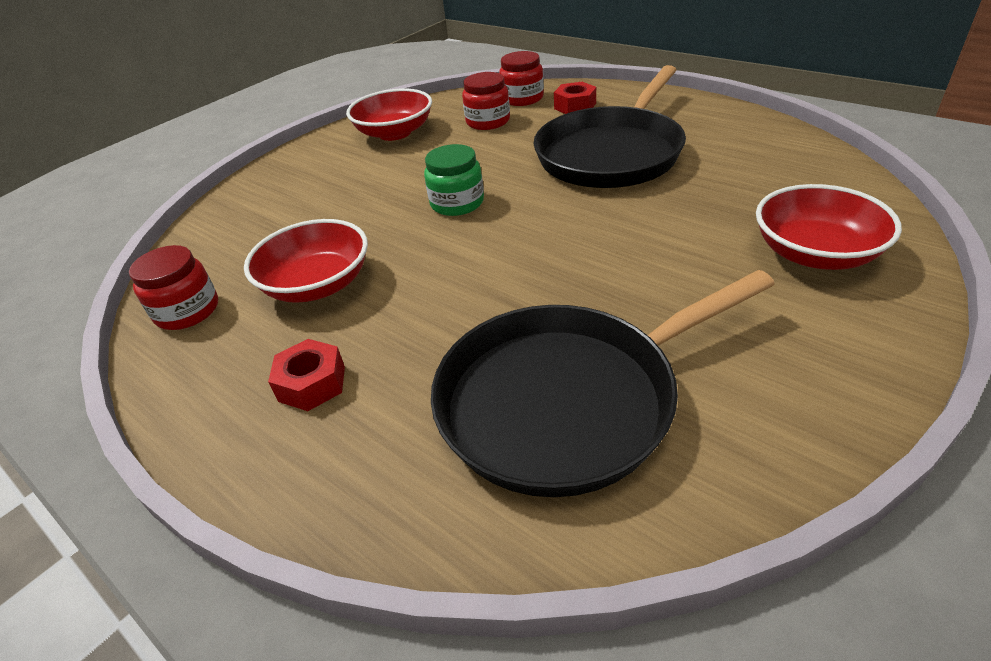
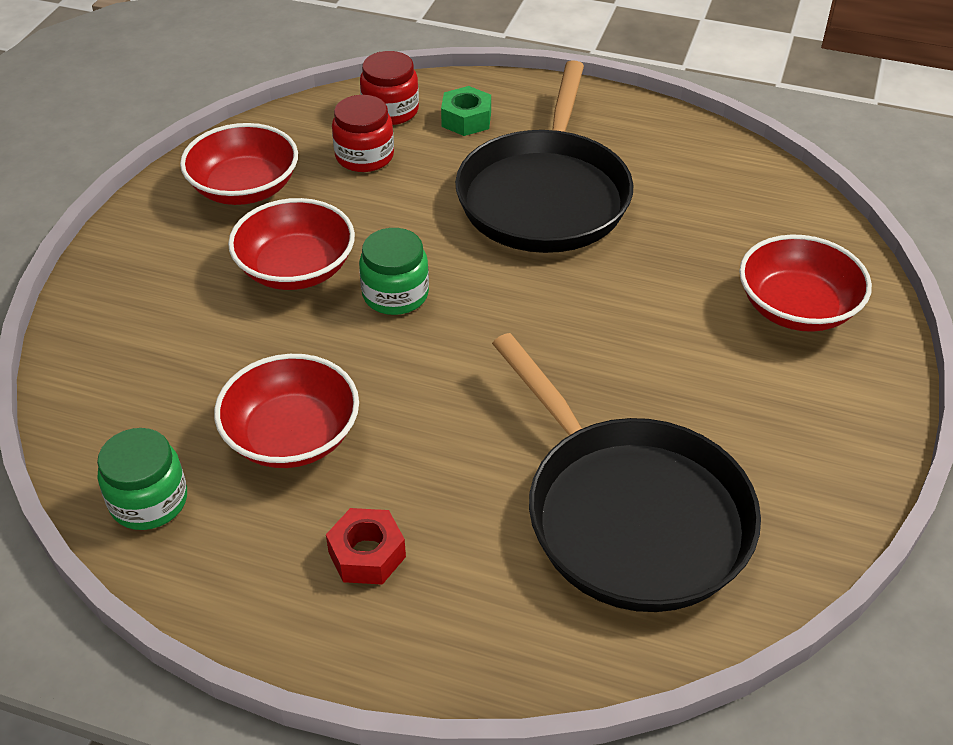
camera: 25 degrees left, 5 degrees up
(187, 311) = (149, 501): red jar -> green jar
(396, 180) = (296, 269): none -> red bowl
(566, 401) = (631, 515): black pan -> black pan turned 75 degrees counterclockwise
(575, 106) = (466, 119): red nut -> green nut

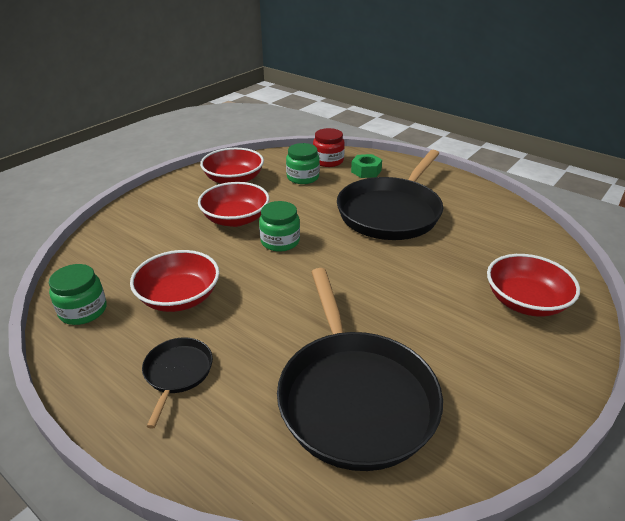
camera: 20 degrees right, 10 degrees down
(364, 156) = (303, 177): red jar -> green jar
(367, 554) = (177, 373): red nut -> black pan

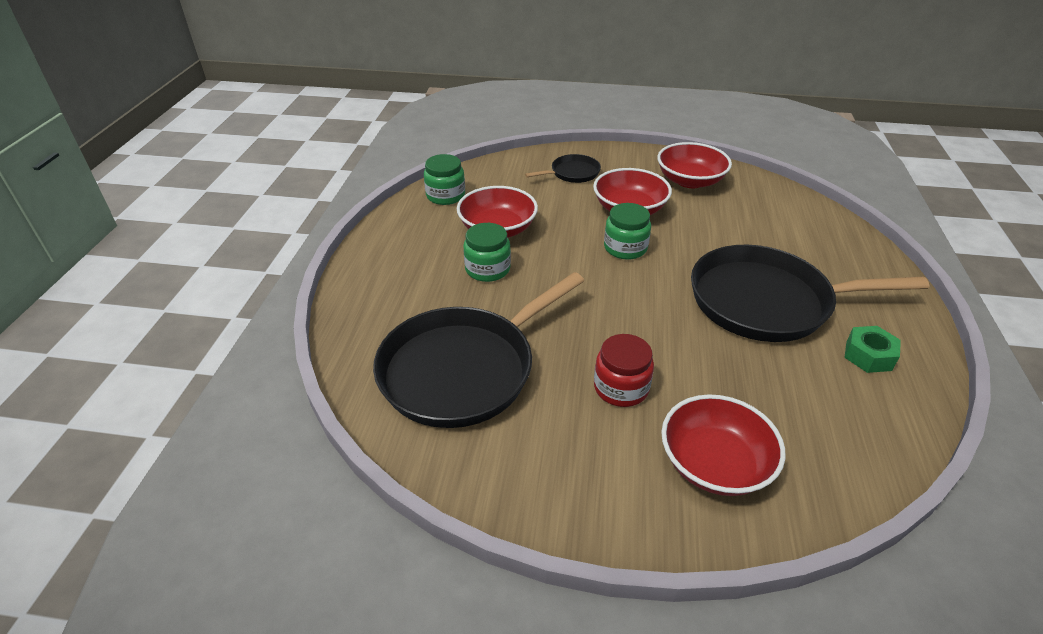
camera: 60 degrees right, 5 degrees up
(177, 373) = (420, 266): black pan -> black pan (572, 173)
(303, 177) = (752, 217): green jar -> green jar (487, 269)
(328, 161) = (810, 220): red jar -> red jar (621, 388)
(366, 171) = (829, 254): green nut -> green nut (868, 356)

